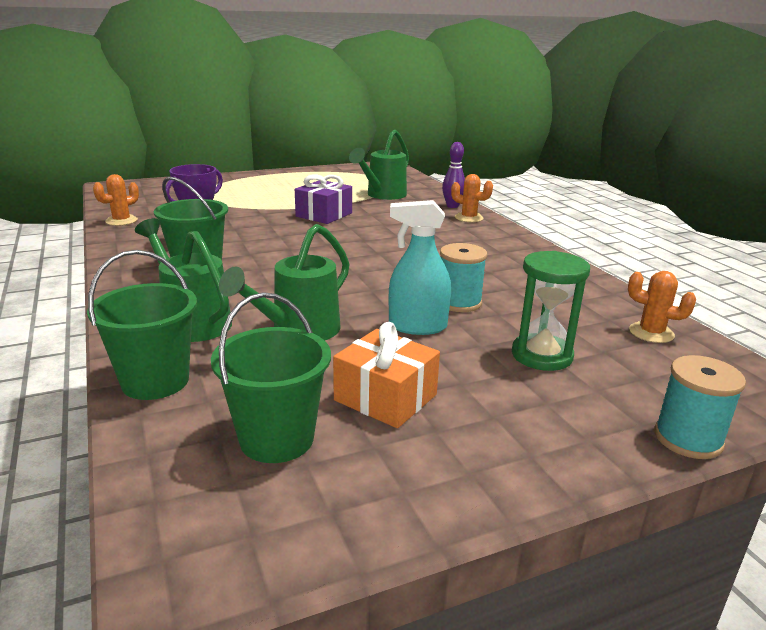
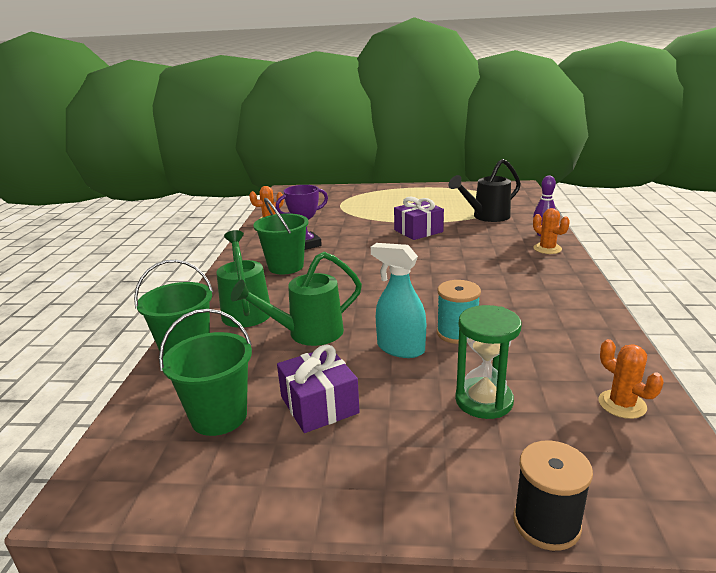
camera: 30 degrees right, 0 degrees up
(383, 195) = (487, 217): green watering can -> black watering can
(385, 397) = (319, 405): orange gift -> purple gift
(688, 439) = (546, 523): turquoise spool -> black spool

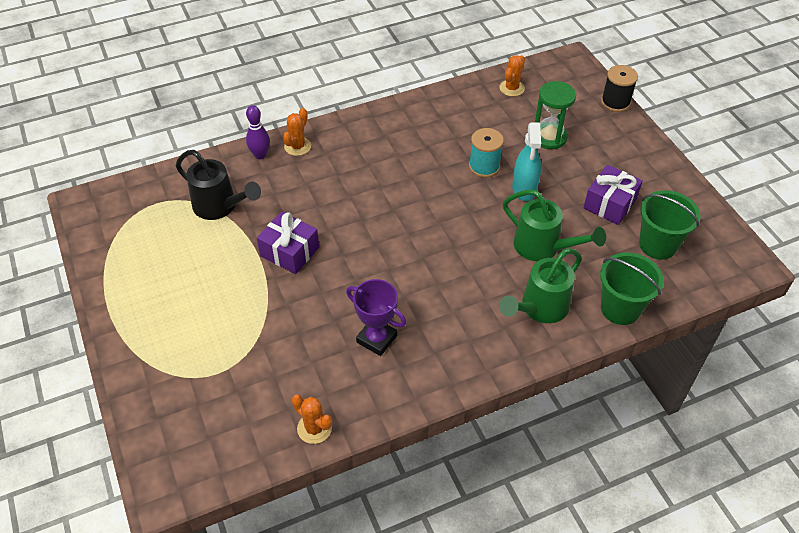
camera: 120 degrees left, 25 degrees up
(286, 266) = (441, 327): green bucket -> none

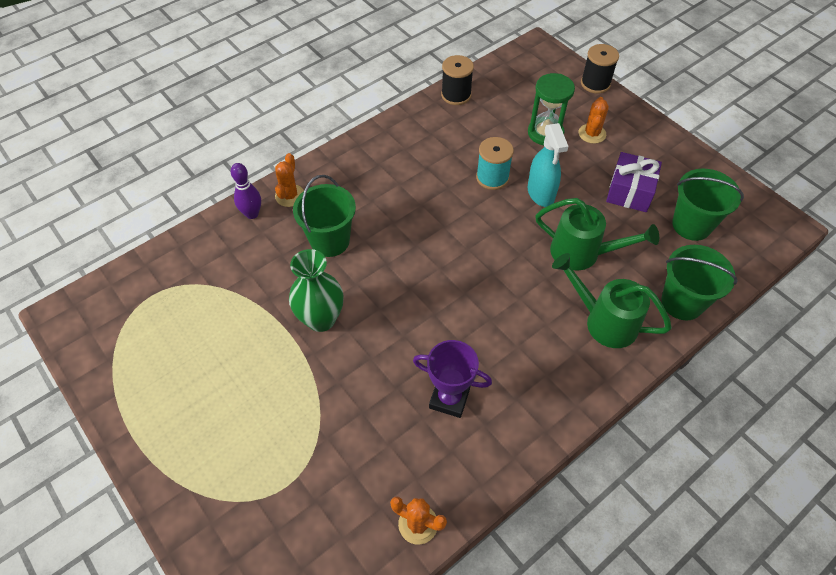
camera: 15 degrees left, 5 degrees up
(219, 206) = (226, 283): black watering can -> none
(289, 252) = (321, 319): purple gift -> green vase
(319, 190) = (330, 241): none -> green bucket
(477, 89) = (456, 95): none -> black spool
(512, 88) = (490, 88): orange cactus -> orange cactus (592, 134)
(540, 308) = (604, 321): green watering can -> green watering can turned 90 degrees clockwise

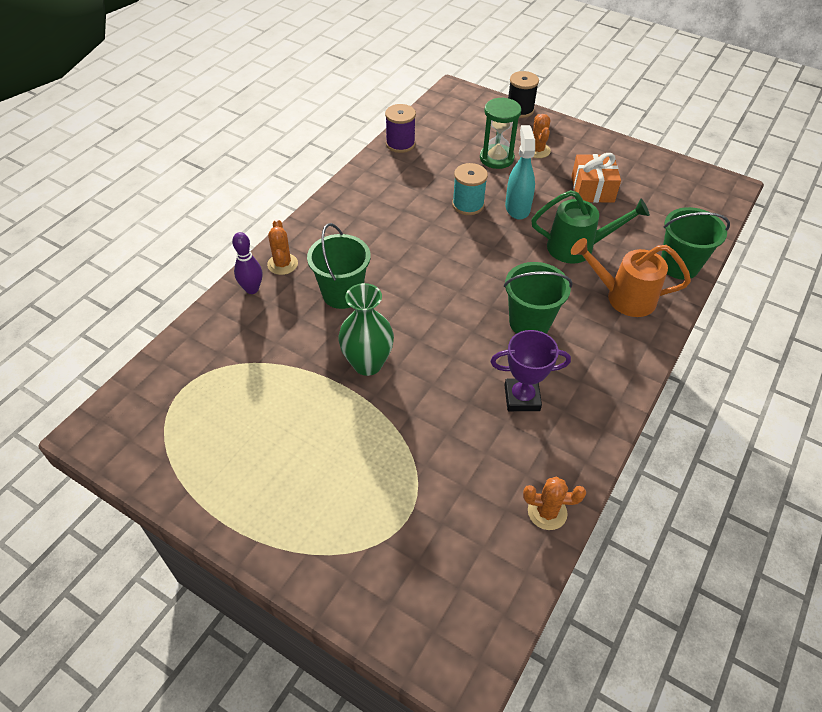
camera: 20 degrees left, 5 degrees down
(456, 95) = (400, 144): black spool -> purple spool
(541, 193) = (517, 208): turquoise spray bottle -> turquoise spray bottle turned 150 degrees counterclockwise
(604, 321) = (623, 297): green watering can -> orange watering can
(630, 191) = (592, 189): purple gift -> orange gift
(691, 225) = (656, 203): green bucket -> green bucket (529, 323)

